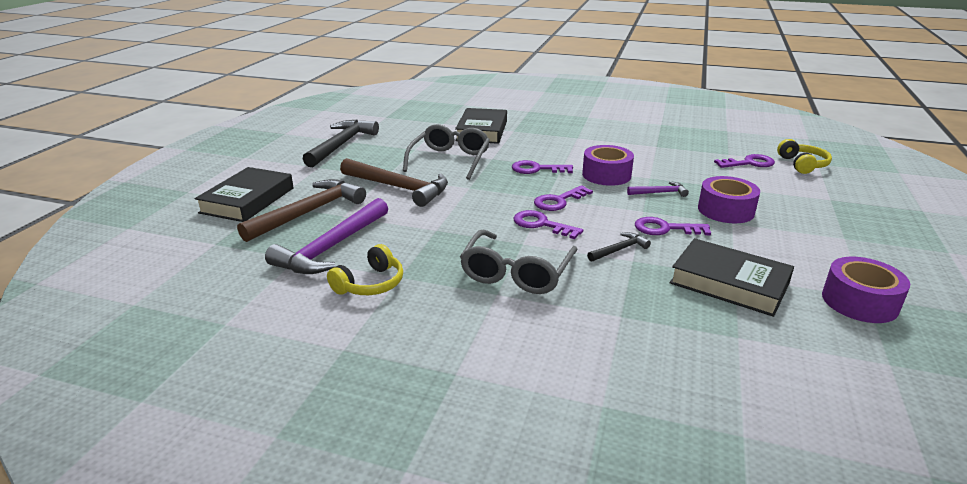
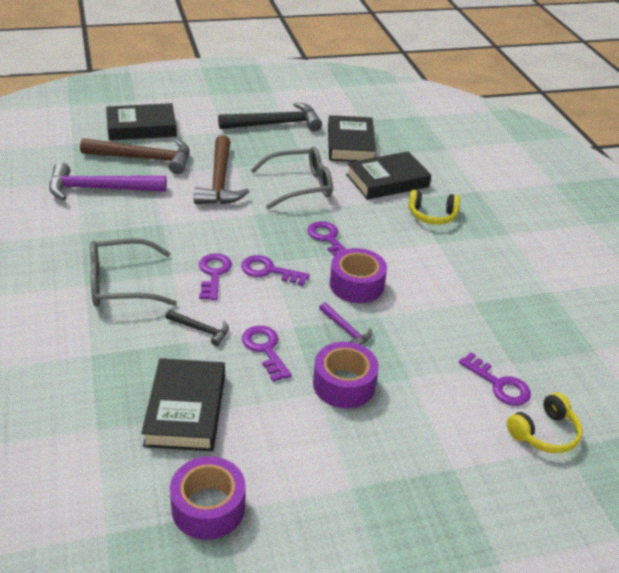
camera: 55 degrees right, 10 degrees up
(370, 284) = (61, 224): yellow headphones -> yellow headphones (432, 215)
(414, 128) = (350, 144): none -> black book

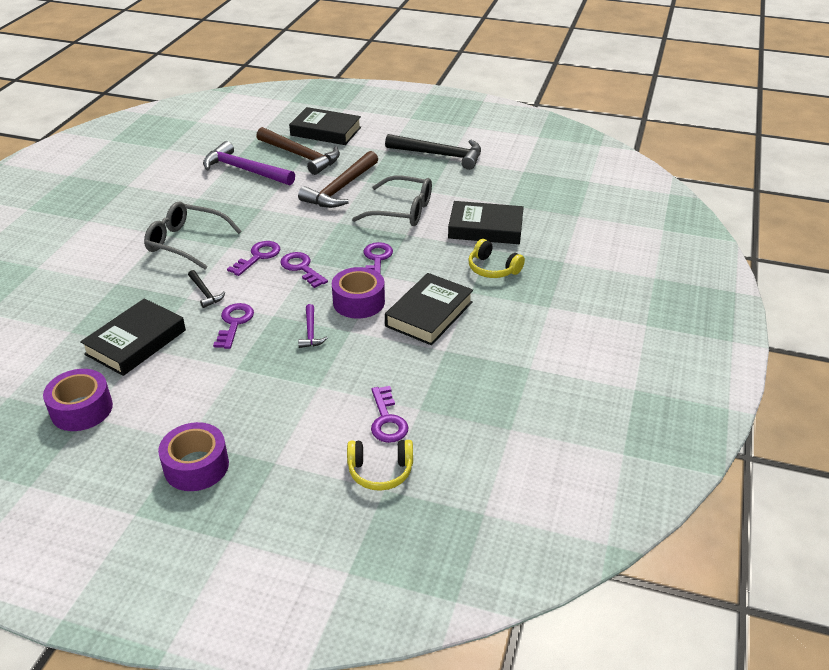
camera: 35 degrees right, 0 degrees up
(344, 384) = (263, 370): purple tape -> purple tape (196, 466)
(350, 144) = (488, 188): black book -> black book (429, 314)

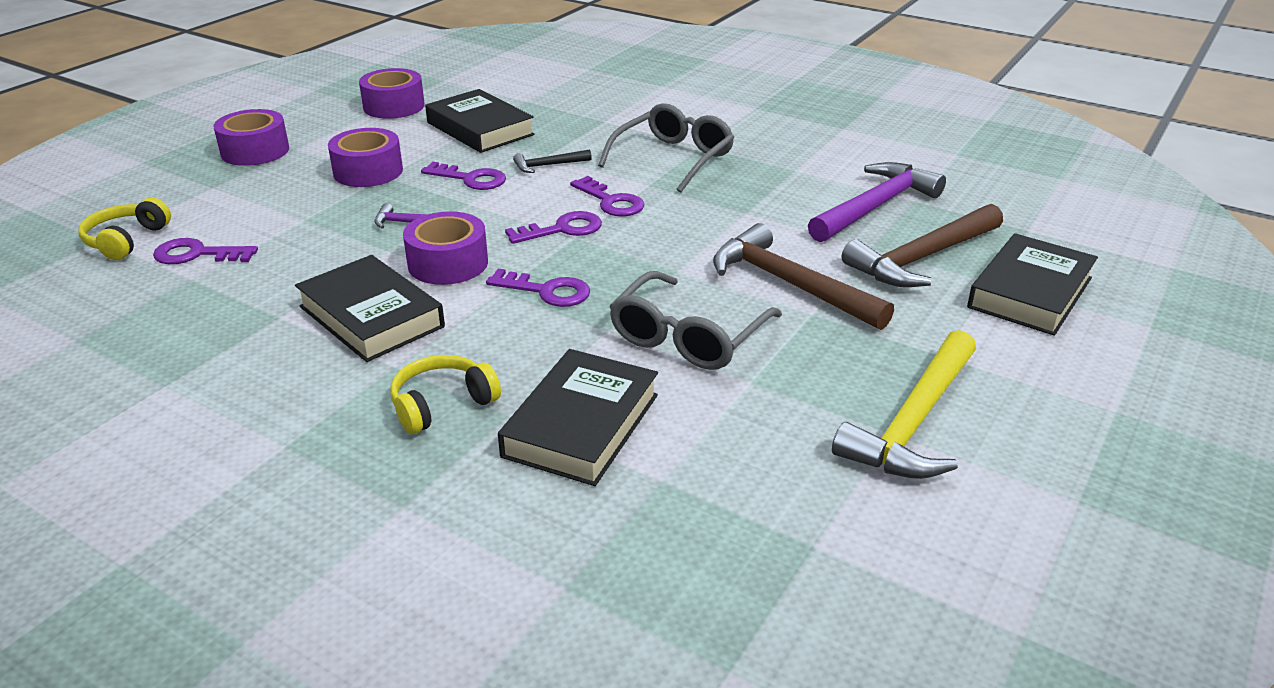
camera: 105 degrees right, 5 degrees down
(229, 379) = (368, 171): none -> purple tape
(440, 155) = (913, 422): black hammer -> yellow hammer

